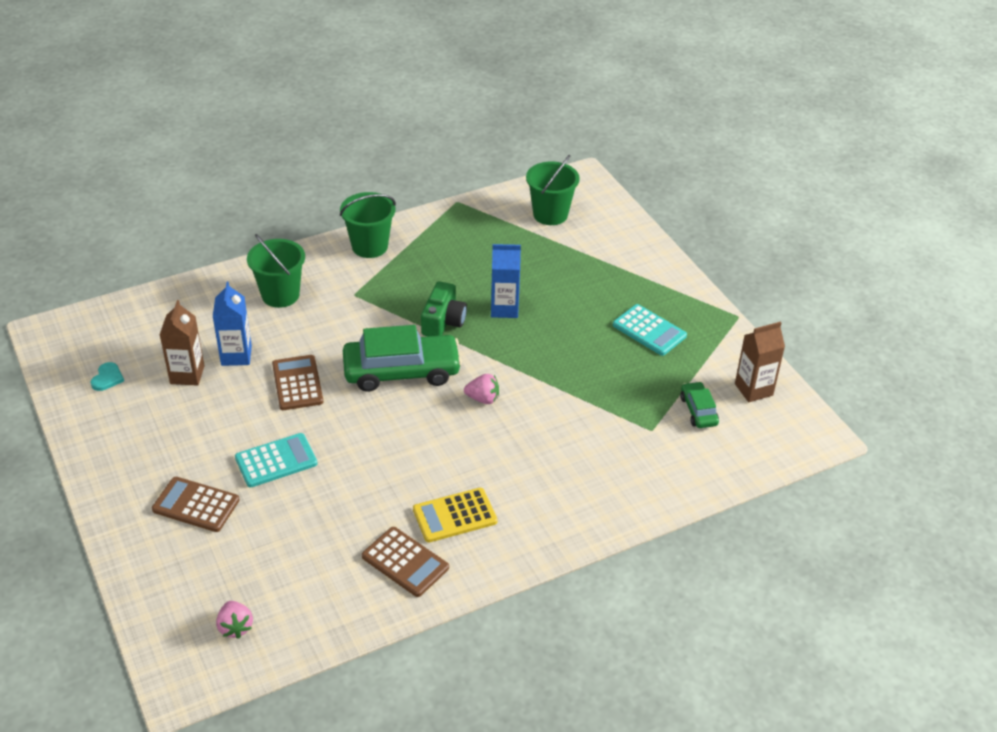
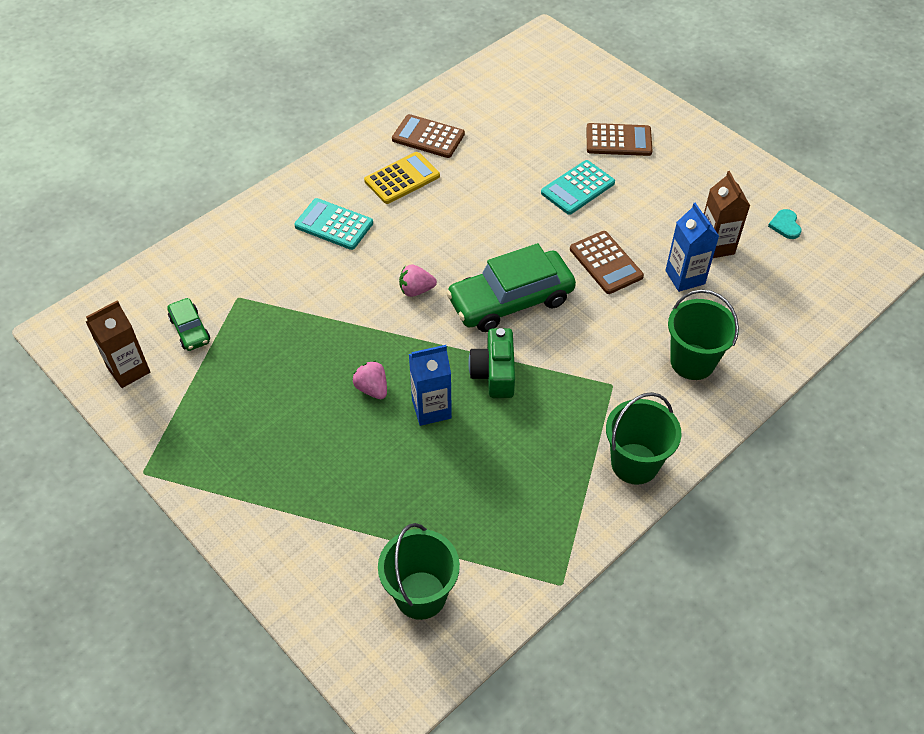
camera: 165 degrees right, 10 degrees up
(235, 627) = (531, 73): pink strawberry -> pink strawberry (372, 389)
(649, 330) = (253, 421): turquoise calculator -> turquoise calculator (334, 224)

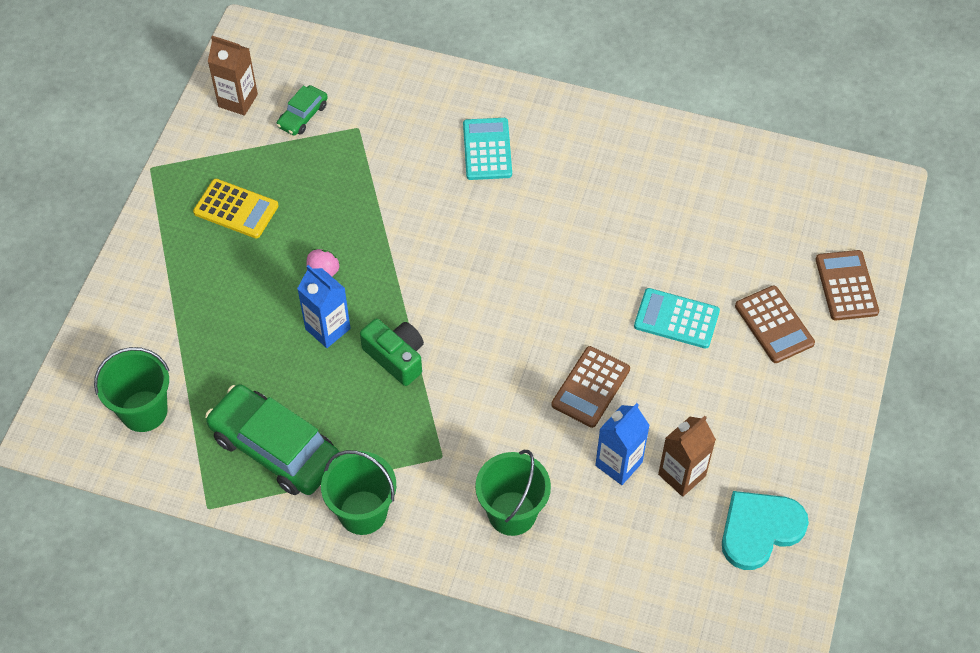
camera: 60 degrees right, 5 degrees up
(402, 178) = (582, 170): yellow calculator -> yellow calculator (236, 209)
(416, 290) = (452, 251): pink strawberry -> none
(428, 137) = (654, 162): brown calculator -> brown calculator (846, 286)
(494, 373) = (396, 357): green camera -> green camera turned 75 degrees clockwise
(510, 300) = (489, 330): green car -> green car (275, 448)
(785, 225) = (759, 529): turquoise heart -> turquoise heart, size x2.10

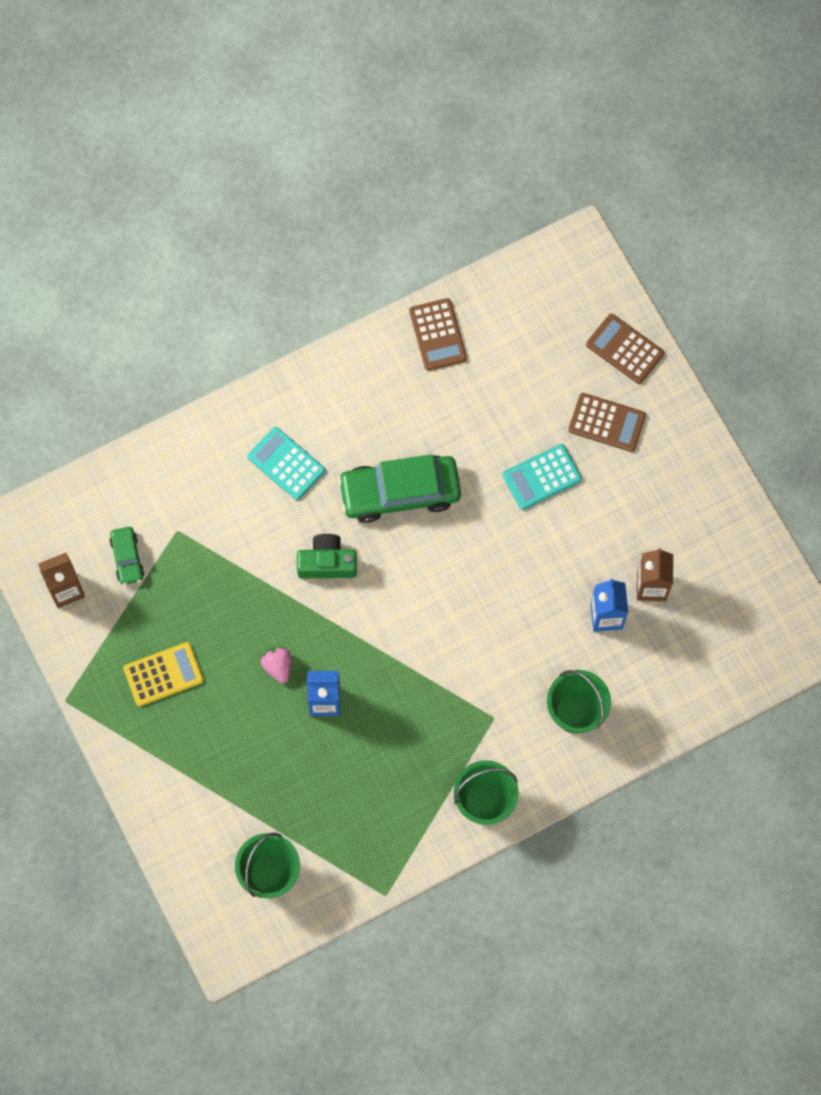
camera: 45 degrees left, 15 degrees up
(275, 448) = (383, 815): green car -> green car (400, 492)
(396, 357) = (391, 678): green camera -> green camera (327, 563)
(590, 387) = (536, 579): brown calculator -> brown calculator (437, 335)
(759, 529) = (731, 578): turquoise heart -> none

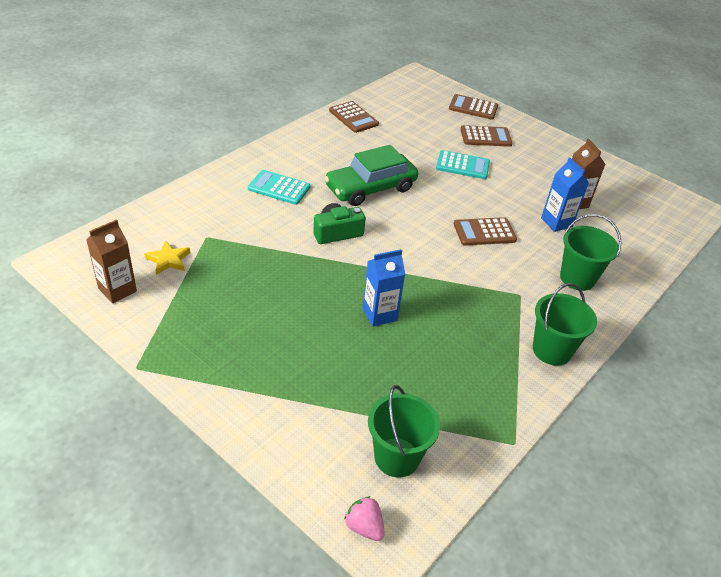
camera: 25 degrees left, 30 degrees down
(127, 558) = (168, 260): green car -> yellow star
(163, 674) = (227, 327): yellow calculator -> none
(278, 666) = (328, 300): pink strawberry -> pink strawberry (364, 527)
(505, 609) = (484, 232): none -> brown calculator
(541, 477) = (462, 165): turquoise calculator -> turquoise calculator turned 120 degrees counterclockwise

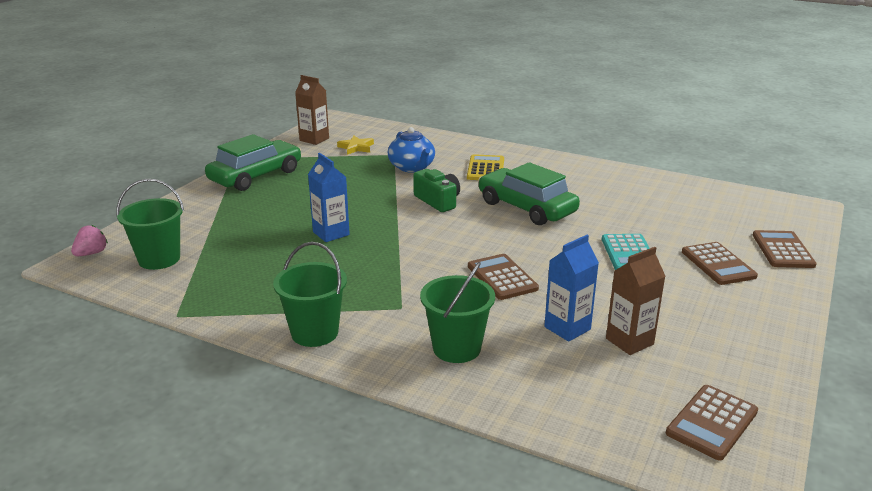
camera: 80 degrees right, 15 degrees down
(205, 356) = (256, 176): none -> green car
(249, 231) = (412, 167): none -> blue teapot
(279, 188) = (485, 169): turquoise calculator -> yellow calculator
(353, 117) = (652, 184): brown calculator -> brown calculator (711, 422)

